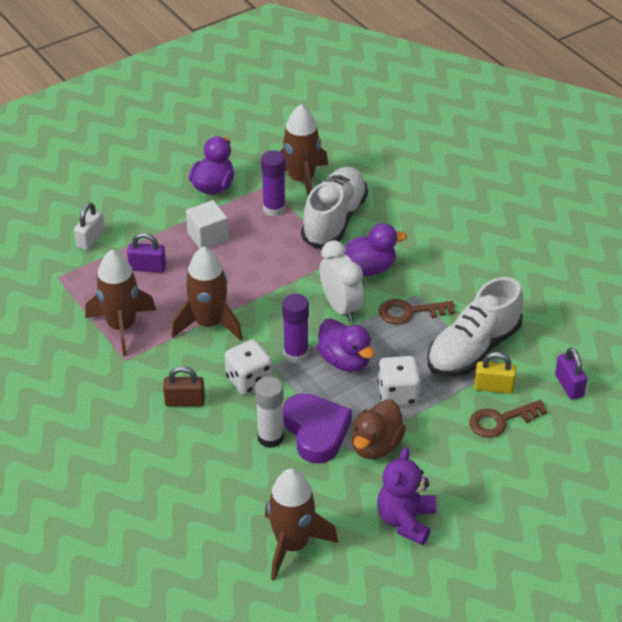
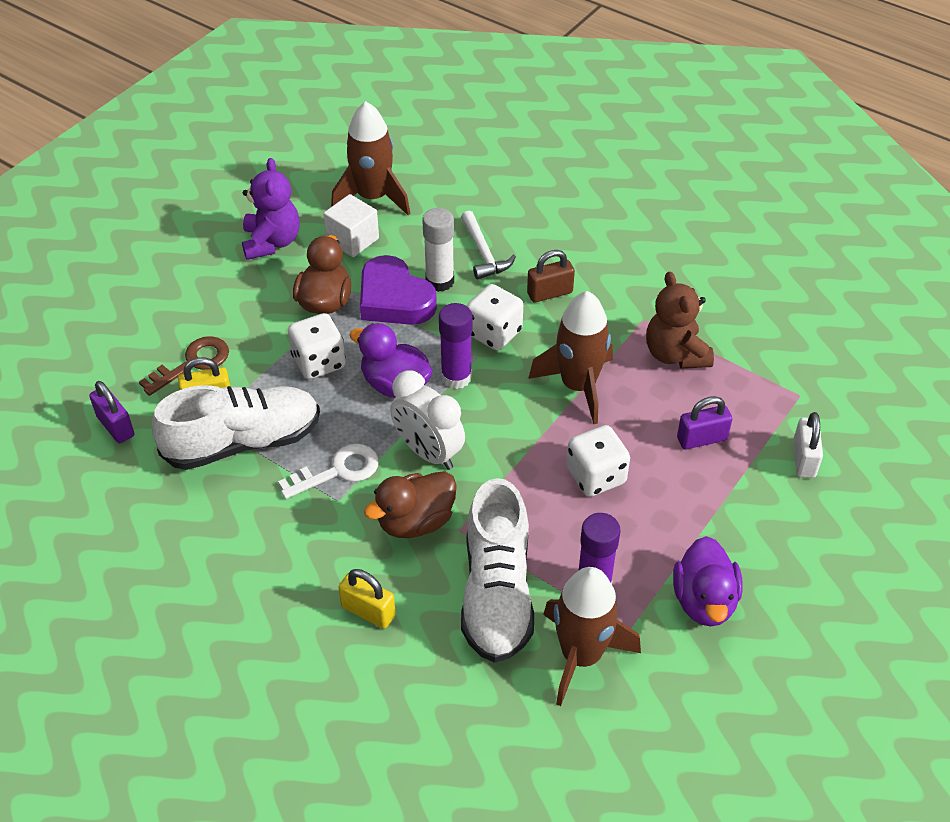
camera: 160 degrees right, 5 degrees up
(122, 327) = (675, 354): brown rocket -> brown teddy bear
(208, 237) = (656, 509): white cube -> white cube (352, 240)
(219, 454) = (483, 253): none -> white hammer
(234, 264) = (596, 476): none -> white dice
(368, 269) = (415, 521): purple duck -> brown duck
(409, 312) = (338, 471): brown key -> white key
(417, 230) = (368, 611): none -> yellow padlock
(473, 349) = (243, 442): white shoe -> white shoe turned 45 degrees clockwise

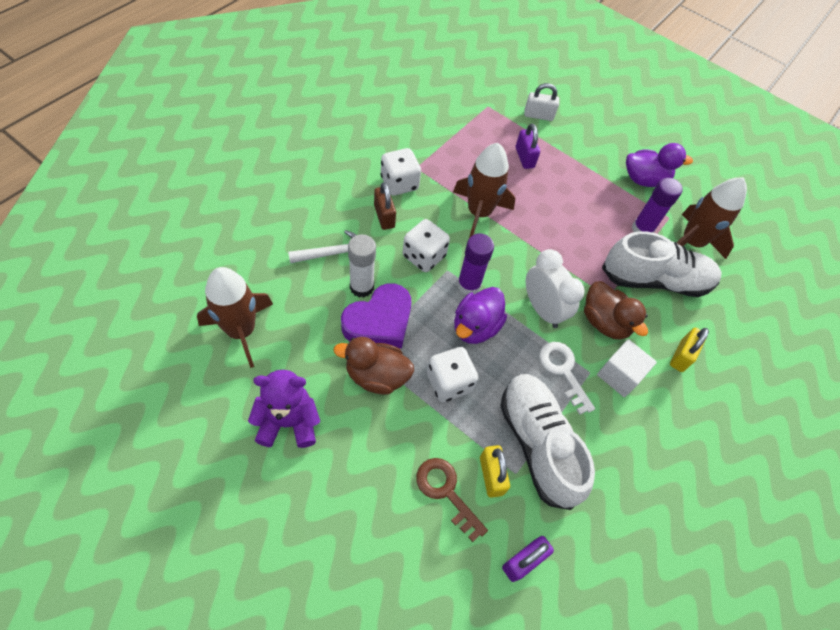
camera: 95 degrees left, 10 degrees up
(352, 240) = (298, 350): white cube -> white cube (619, 375)
(428, 452) = (542, 309): white clock -> white clock turned 75 degrees counterclockwise
(596, 476) = (557, 215): white dice -> white dice (399, 183)
(675, 354) = (451, 157): brown teddy bear -> none

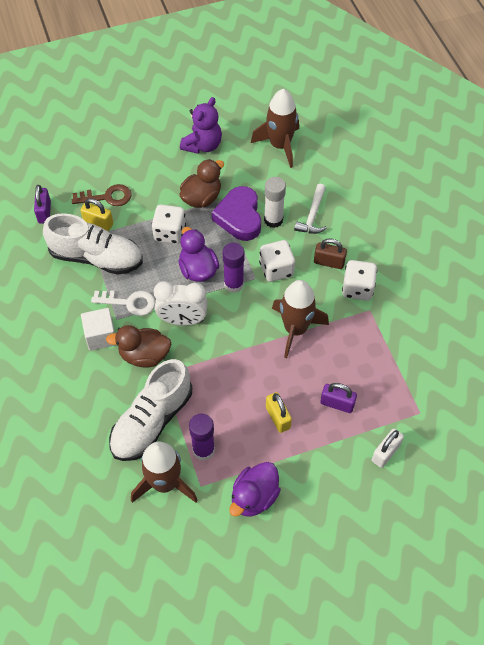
camera: 130 degrees right, 0 degrees up
(681, 356) = (82, 389): yellow padlock -> yellow padlock (278, 417)

